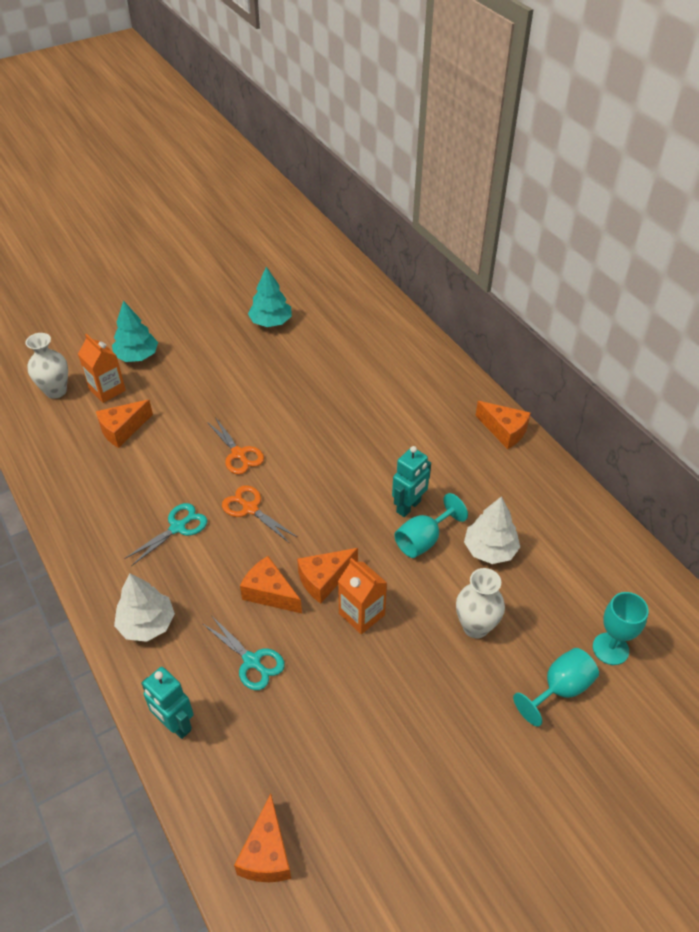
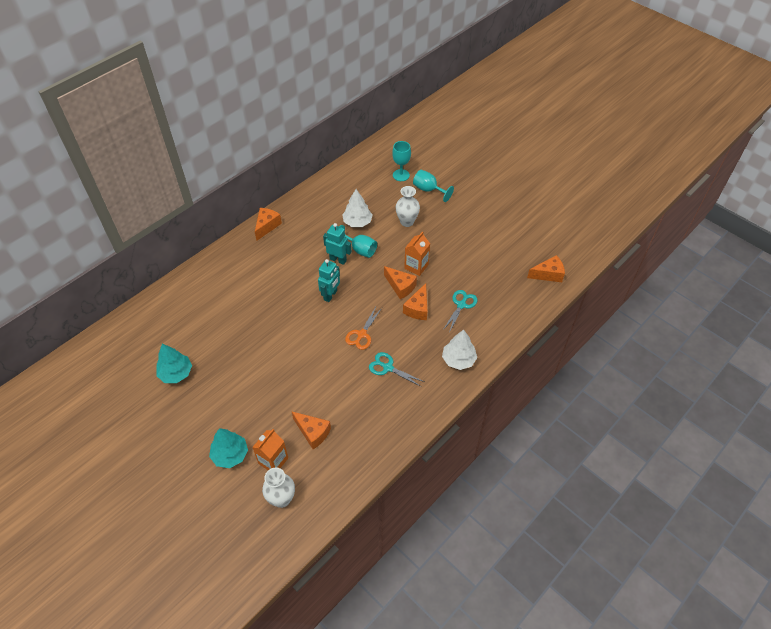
camera: 105 degrees left, 5 degrees up
(175, 724) = (508, 326): turquoise robot -> turquoise robot (330, 295)
(238, 454) = (318, 354): orange scissors -> none

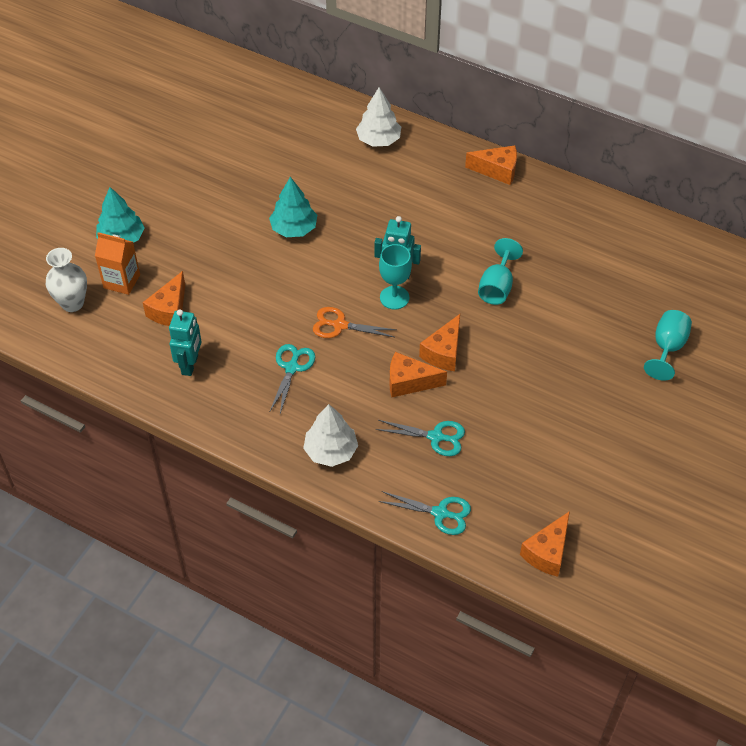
camera: 75 degrees right, 0 degrees up
(176, 373) = (222, 155): turquoise tree -> turquoise tree (294, 228)
(338, 260) = (467, 266): turquoise robot -> turquoise robot (190, 365)
(357, 222) = (551, 271): white tree -> white tree (378, 140)
(401, 175) = (683, 303): turquoise goblet -> turquoise goblet (394, 297)
(407, 222) = (580, 333): white vase -> none
(416, 266) = (491, 364): orange carton -> none
(514, 315) = (440, 513): none -> turquoise scissors
(548, 274) = (547, 552): orange cheese -> orange cheese turned 60 degrees clockwise

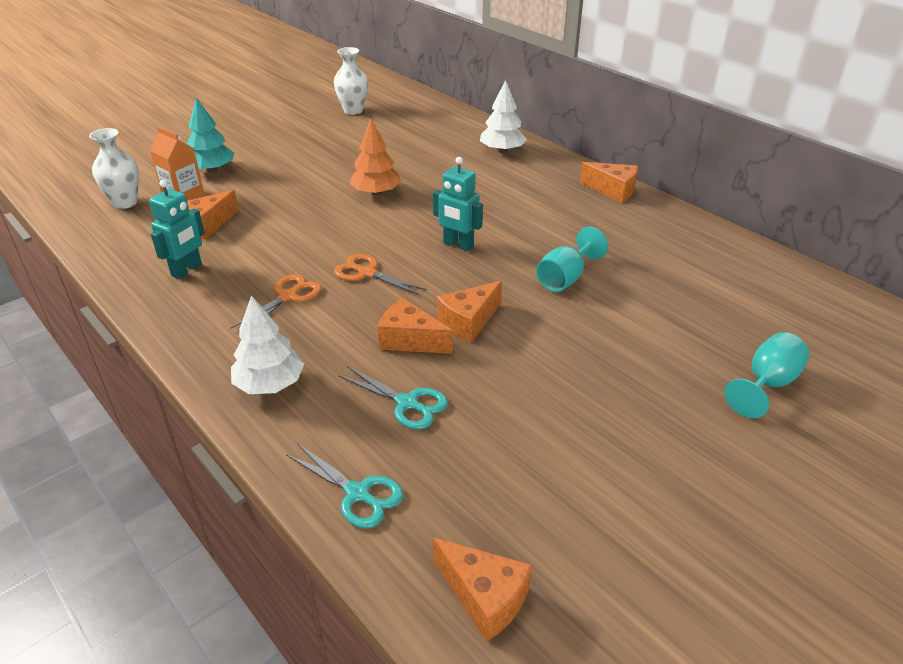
camera: 20 degrees right, 15 degrees down
(203, 114) = (353, 110): none -> white vase
(292, 368) = (288, 296): turquoise scissors -> orange scissors
(294, 228) = (376, 193): turquoise tree -> orange tree
(394, 297) = (442, 263): turquoise goblet -> none
(547, 552) = (484, 597): orange cheese -> orange cheese turned 105 degrees counterclockwise

